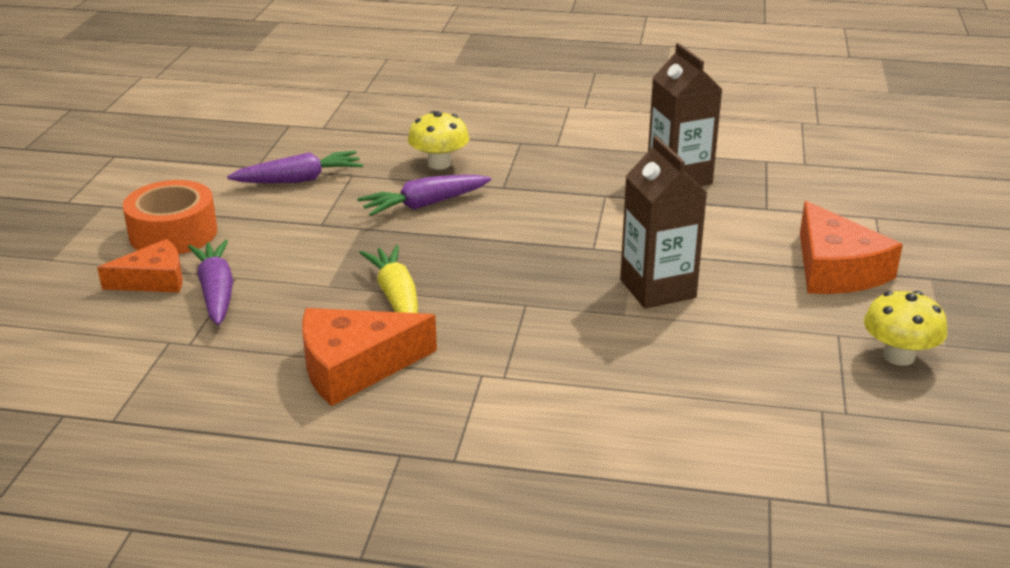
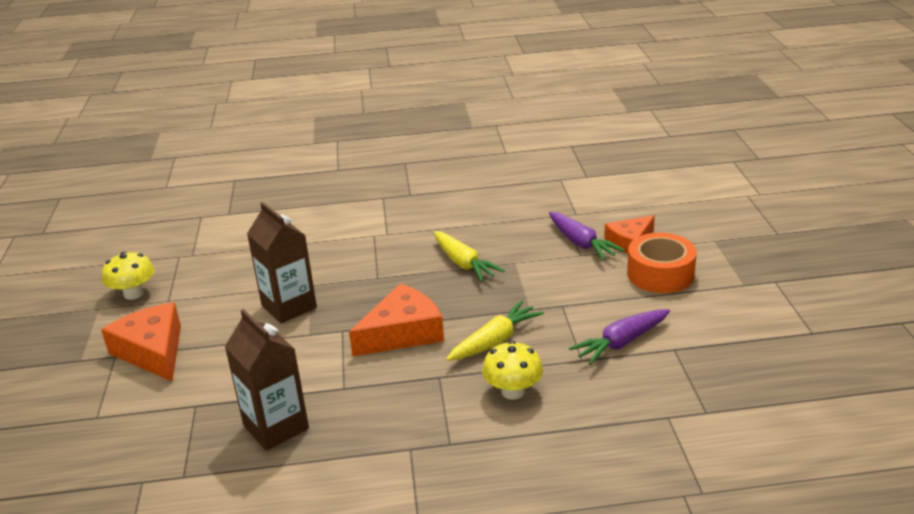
camera: 165 degrees right, 0 degrees up
(354, 366) = (460, 223): orange cheese -> orange cheese (402, 333)
(424, 205) = (495, 341): purple carrot -> yellow carrot

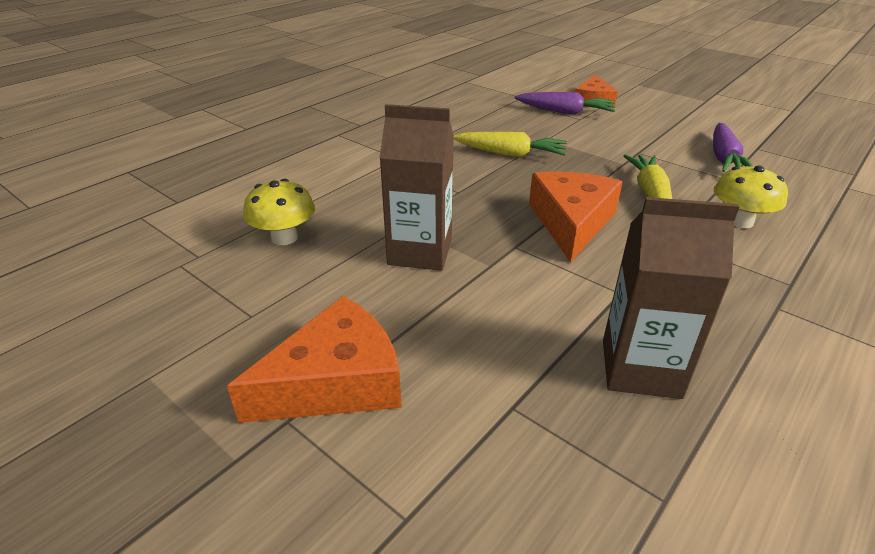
camera: 45 degrees left, 5 degrees up
(133, 293) = (181, 332): yellow mushroom -> yellow mushroom (284, 237)
(153, 351) = (336, 381): orange cheese -> orange cheese turned 135 degrees clockwise
(660, 274) = (652, 111): orange tape -> none

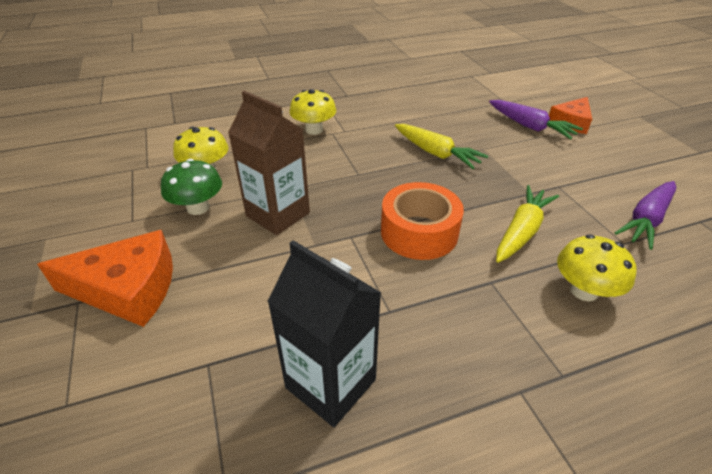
camera: 30 degrees right, 5 degrees up
(320, 275) = (198, 207): none -> green mushroom
(363, 165) = (314, 130): none -> yellow mushroom
(571, 222) = (419, 232): orange cheese -> orange tape
(640, 368) = (331, 383): brown carton -> black carton

